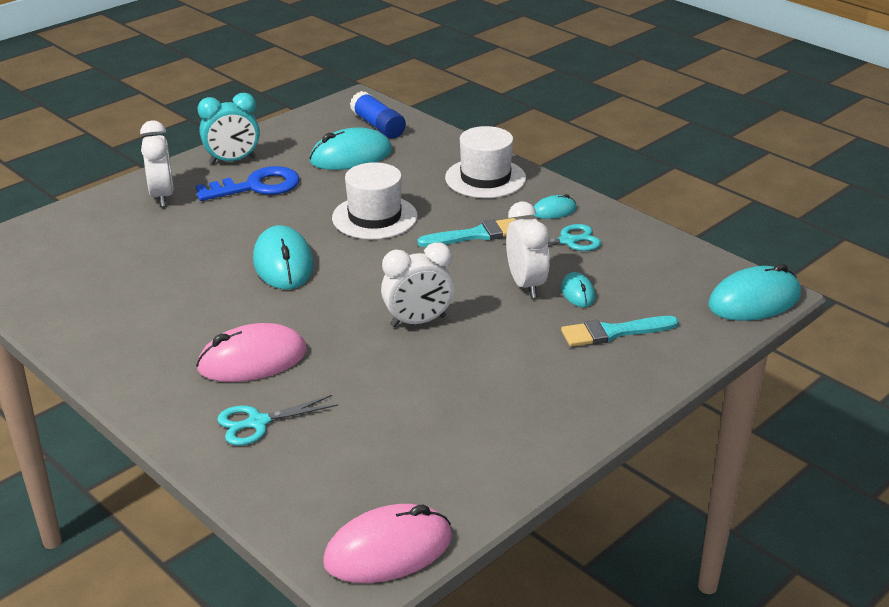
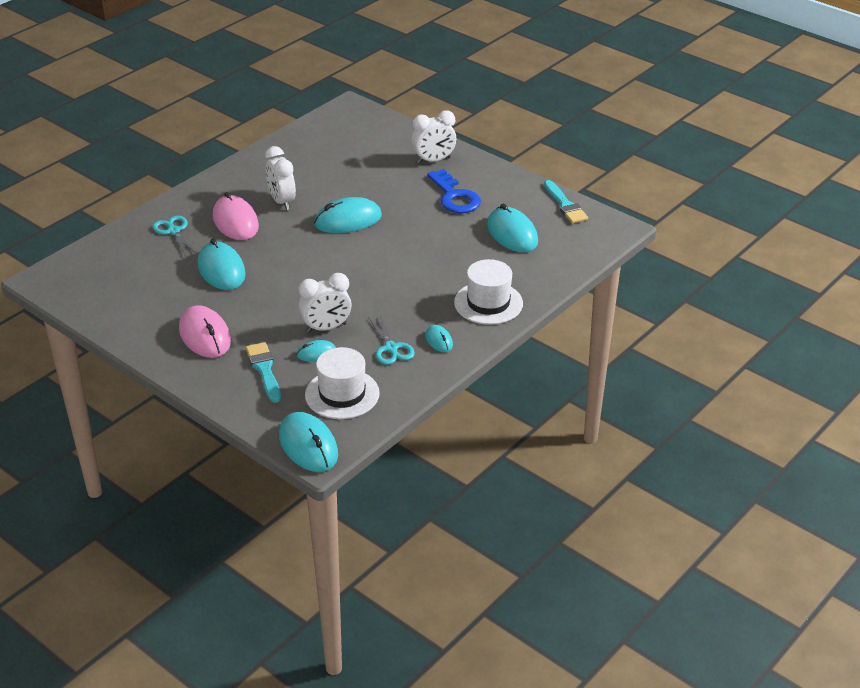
camera: 85 degrees right, 5 degrees up
(232, 160) = (493, 181): turquoise clock -> none
(374, 217) = (416, 253): white hat -> white hat (342, 394)
(378, 126) = (570, 242): blue glue stick -> none
(378, 372) = (221, 270): none -> turquoise mouse
(388, 550) = (60, 286): pink mouse -> pink mouse (205, 335)
(418, 321) = (278, 282): white clock -> white clock (282, 201)
(476, 235) = (395, 302): turquoise brush -> turquoise brush (565, 205)

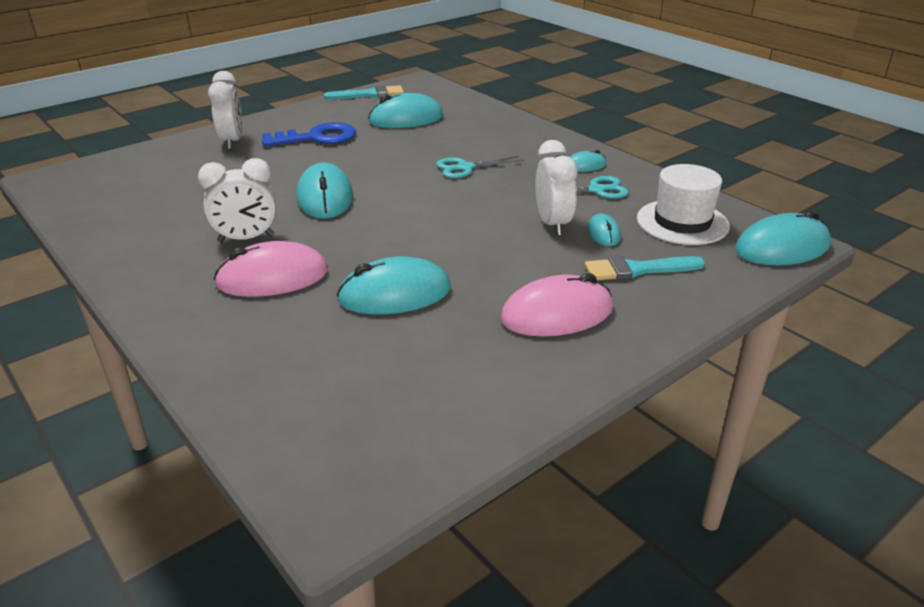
camera: 80 degrees left, 5 degrees down
(173, 231) = (260, 336): turquoise scissors -> turquoise scissors (465, 168)
(488, 303) = (524, 139): white hat -> none

